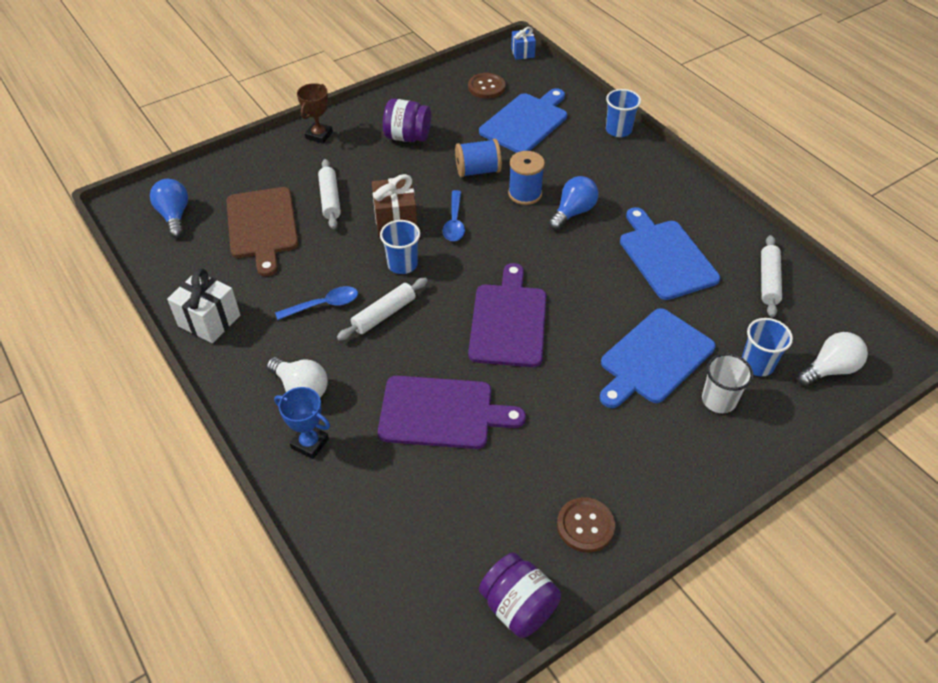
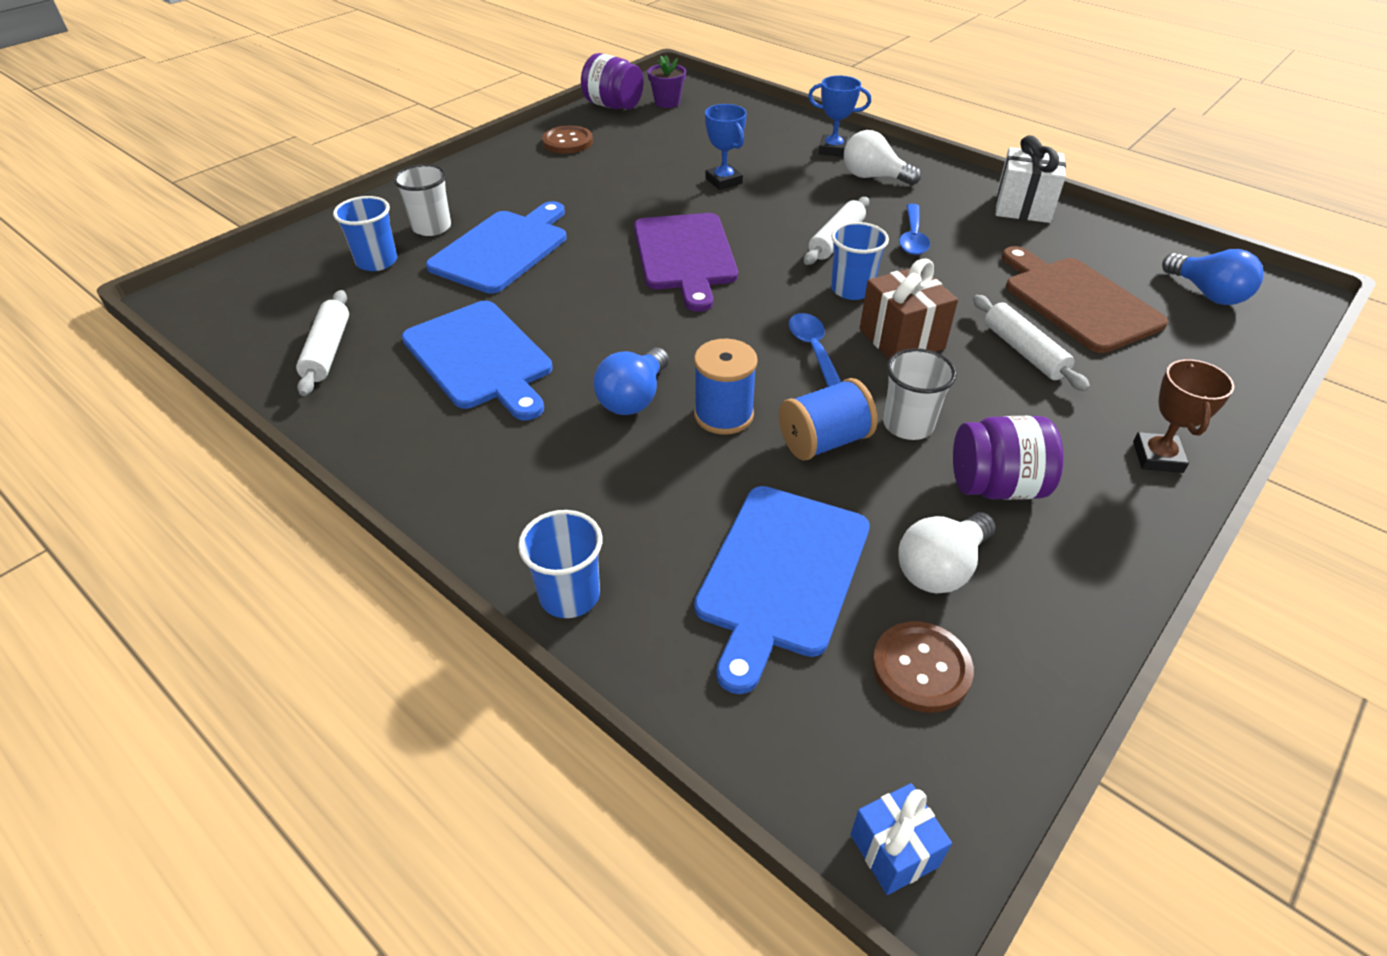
camera: 165 degrees right, 5 degrees down
(324, 305) = (913, 237): blue spoon -> blue spoon turned 45 degrees counterclockwise
(429, 171) = (908, 425): none -> white cup
(441, 413) = (723, 181): purple cutting board -> blue trophy
(448, 599) = (667, 102): none -> purple flower pot
(829, 369) = (287, 269): white light bulb -> white light bulb (940, 568)

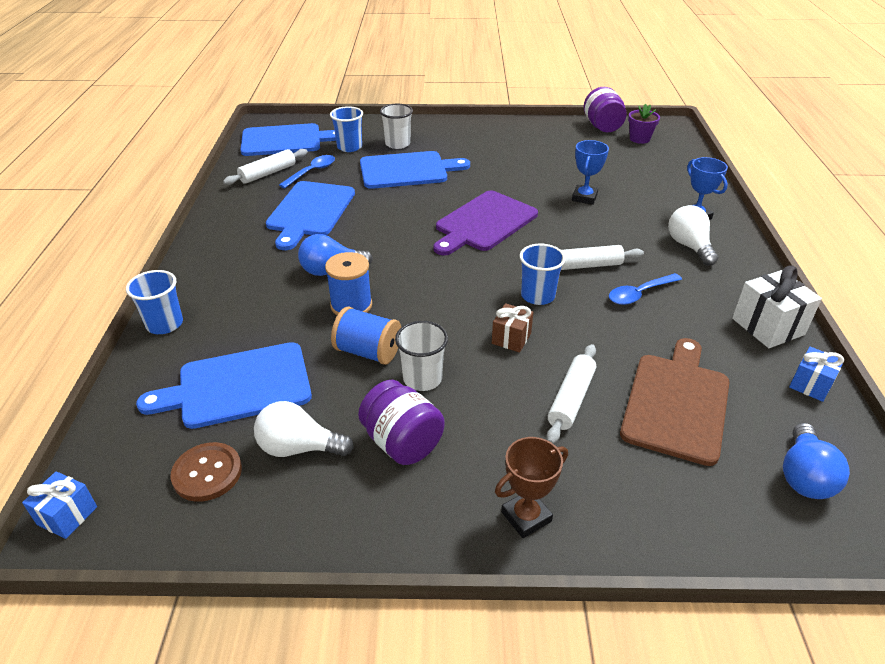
camera: 50 degrees right, 5 degrees down
(266, 300) = (285, 140): none -> blue cutting board
(567, 142) = (538, 134): brown button -> none
(814, 351) = (451, 310): blue spoon -> blue spoon (312, 172)
(901, 339) = (511, 338): brown gift -> brown gift, size x0.61
(1110, 231) = (810, 385): none -> blue gift

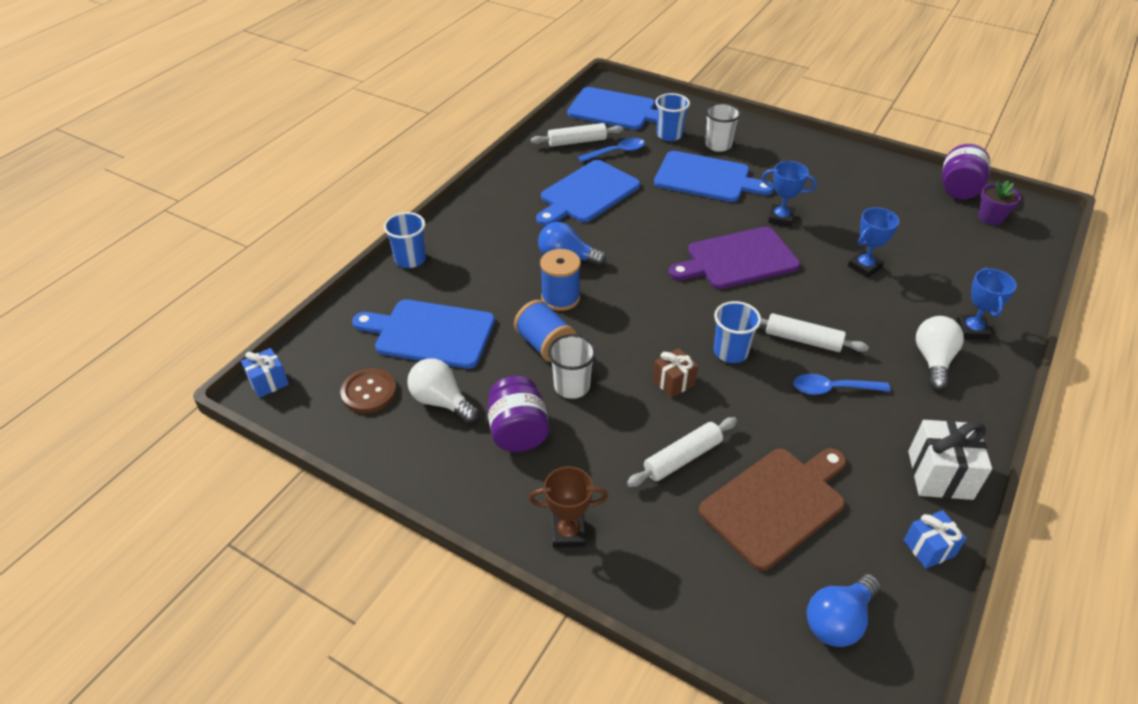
camera: 30 degrees right, 5 degrees up
(492, 182) = (780, 218): none -> blue trophy

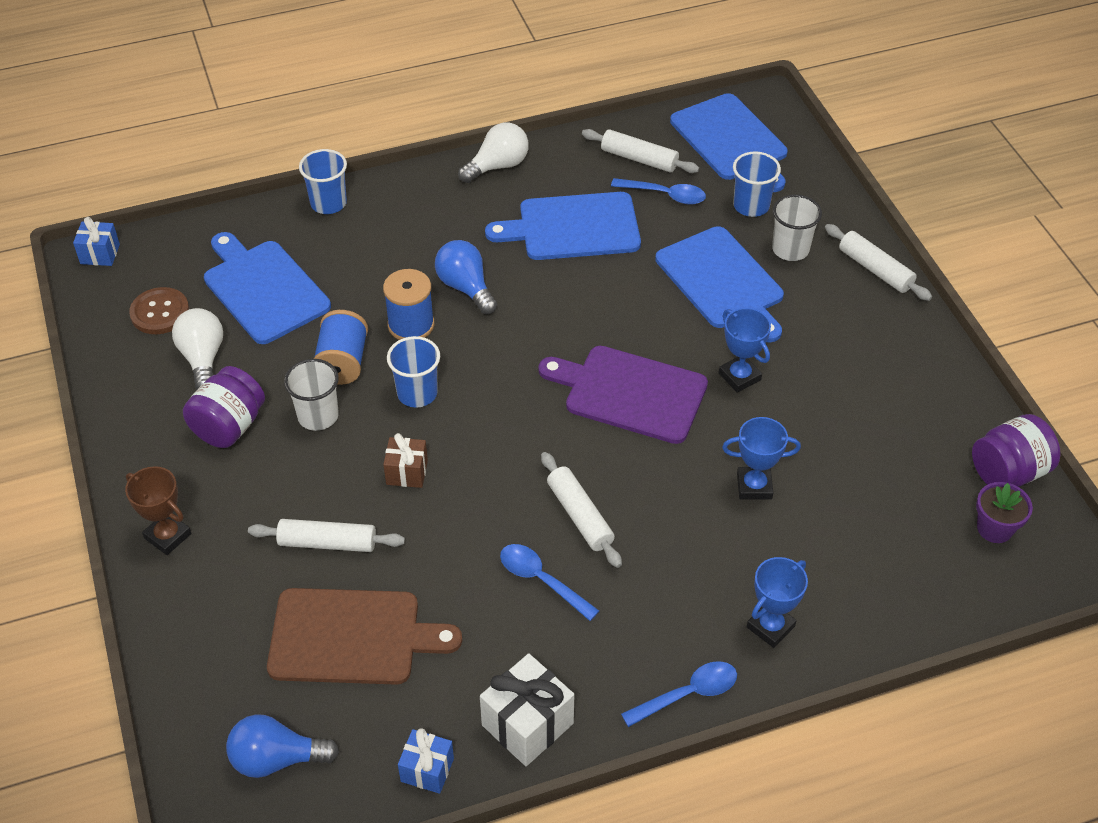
camera: 40 degrees right, 5 degrees up
(730, 352) = (495, 480): blue cup -> blue cup (417, 393)
(771, 133) = (875, 269): none -> white rolling pin
(933, 360) = (681, 625): white light bulb -> white light bulb (498, 166)
(987, 393) = (688, 694): none -> blue spoon

